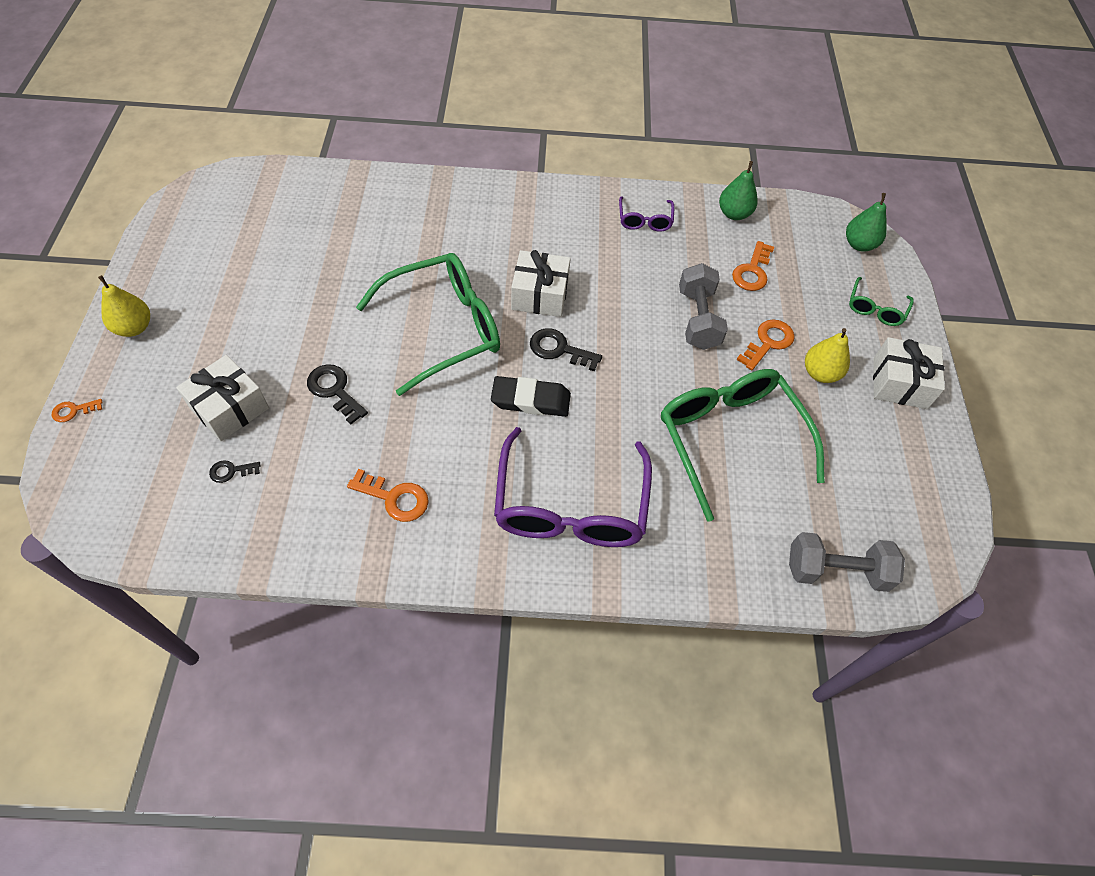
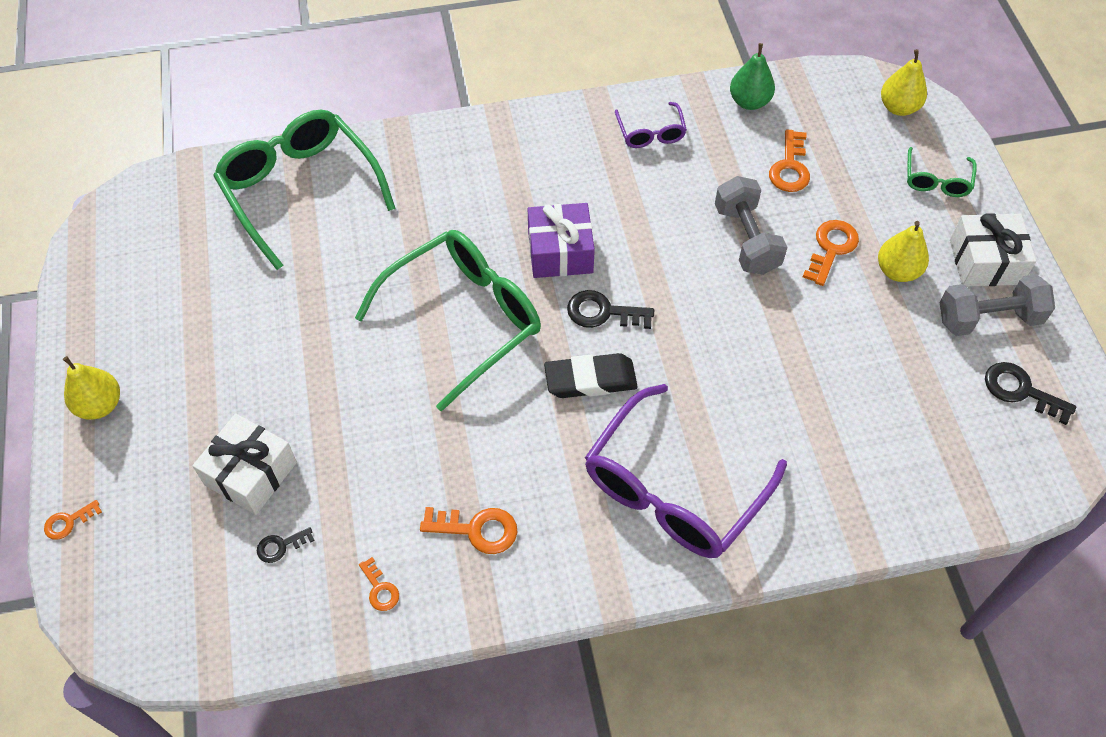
camera: 10 degrees left, 0 degrees up
(297, 526) = (380, 589): none -> orange key
(334, 390) = (364, 423): black key -> black key (1020, 391)
(540, 295) = (560, 252): white gift -> purple gift
(570, 506) = (673, 490): purple glasses -> purple glasses turned 45 degrees clockwise
(729, 439) = (821, 370): green glasses -> green glasses (300, 190)
(836, 571) = (973, 489): grey dumbbell -> grey dumbbell (988, 319)
(859, 244) = (898, 107): green pear -> yellow pear

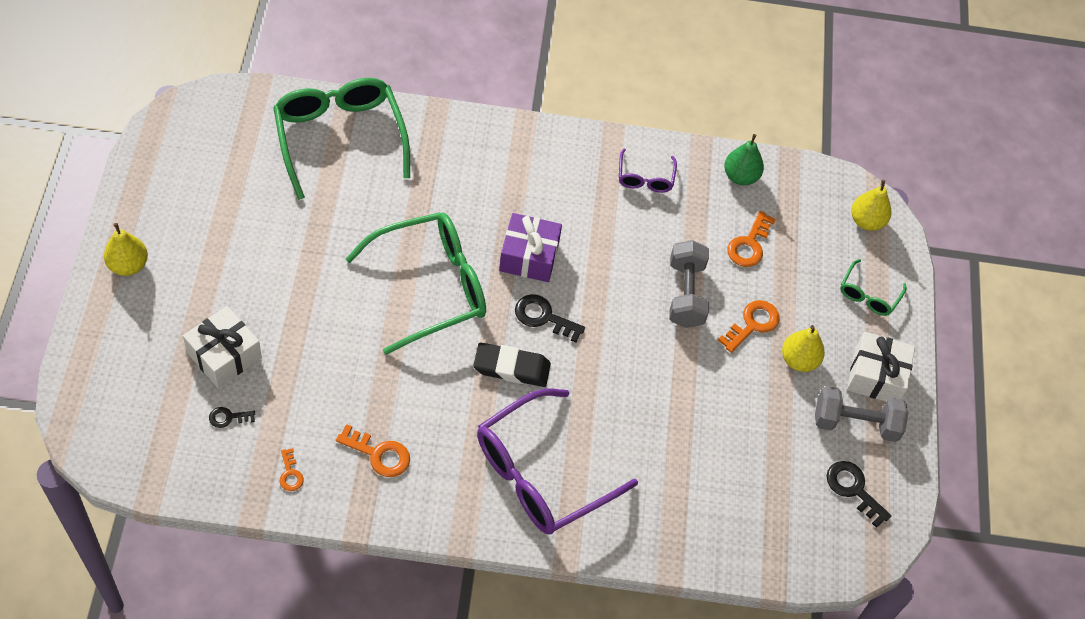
camera: 10 degrees right, 0 degrees up
(68, 522) = (78, 347): orange key -> none

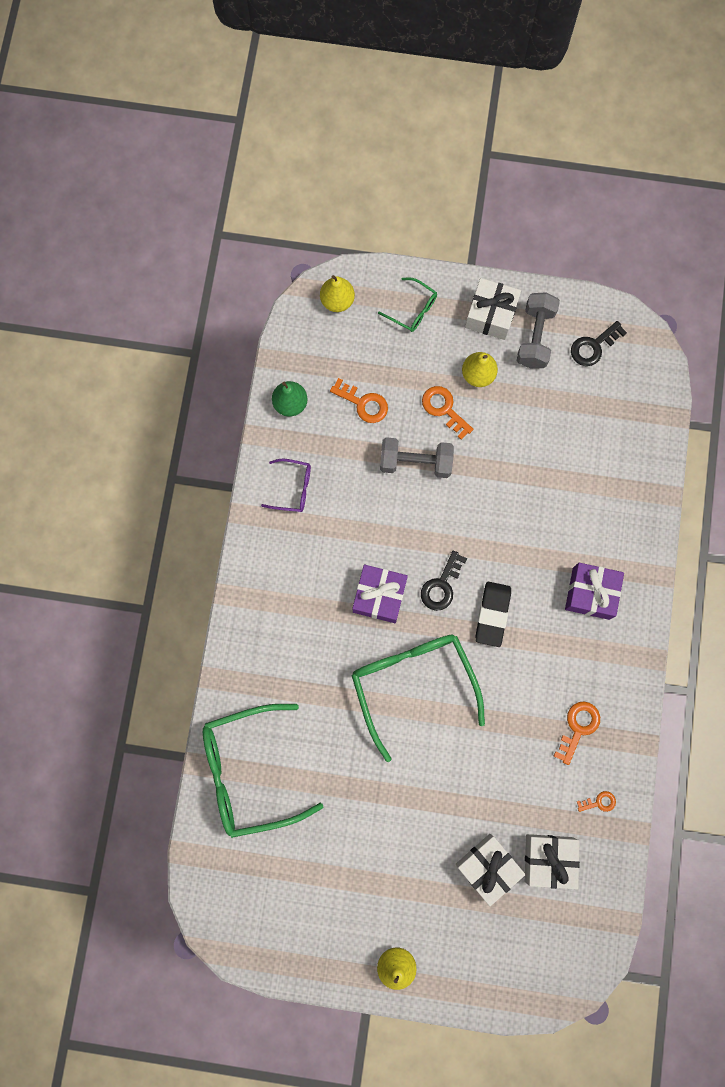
camera: 80 degrees left, 20 degrees up
(228, 417) = (548, 859): black key -> white gift
(540, 474) = (591, 593): purple glasses -> purple gift

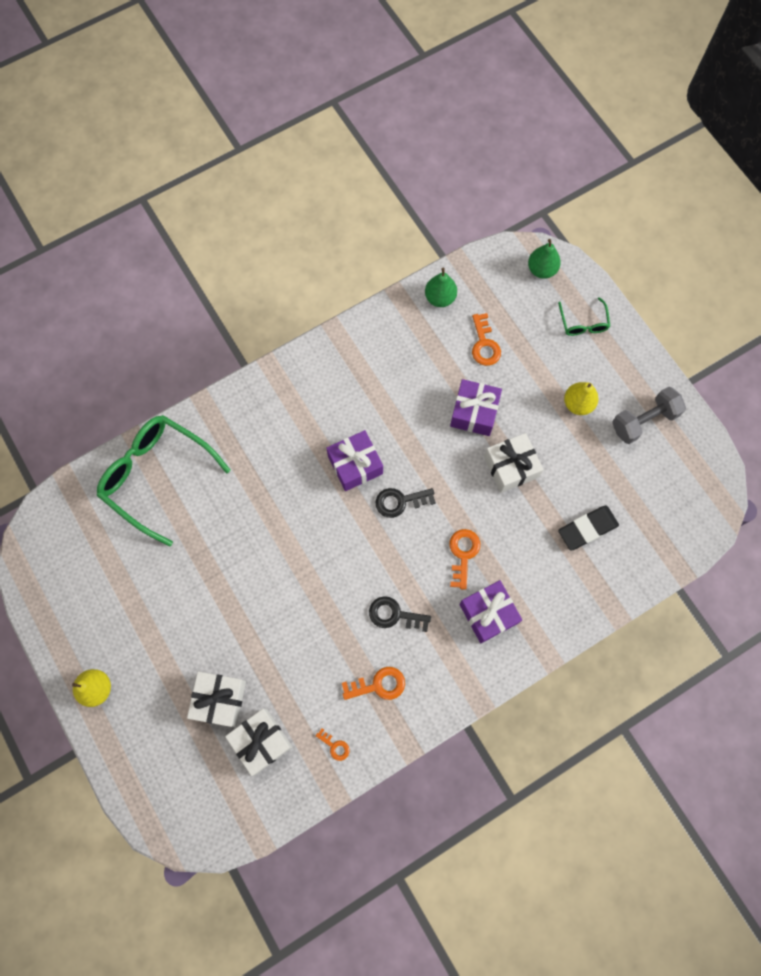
camera: 50 degrees right, 5 degrees down
(293, 488) = (381, 347): purple glasses -> none
(337, 301) = (541, 270): yellow pear -> green pear
(413, 683) = (311, 538): green glasses -> none
(415, 462) = (474, 412): grey dumbbell -> purple gift
(444, 409) = (531, 401): orange key -> orange key (463, 554)
(491, 315) = (630, 377): white gift -> white gift (511, 467)
(492, 614) = (410, 554): black eraser -> black eraser (587, 529)
(593, 346) = (676, 467): black key -> black key (394, 615)

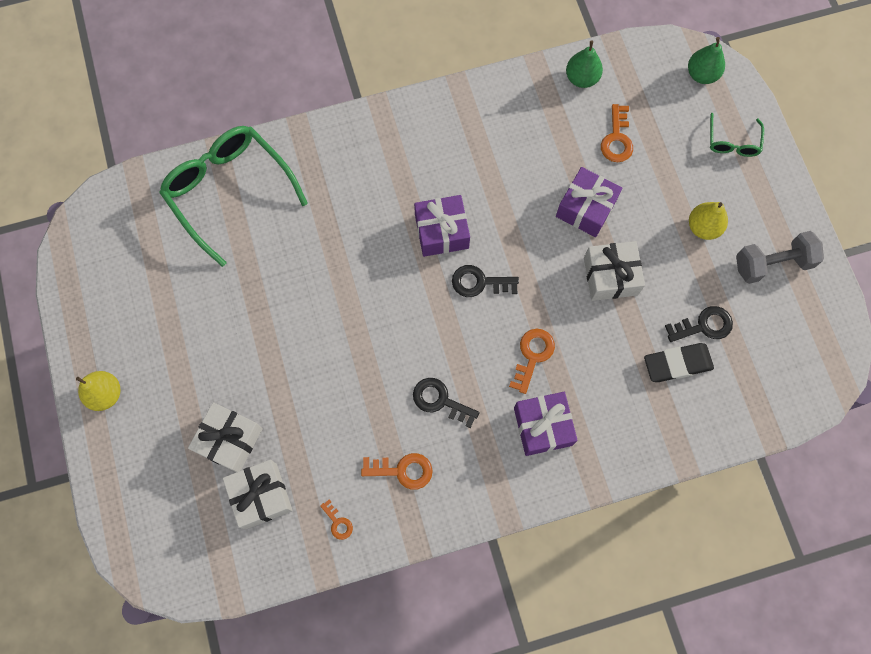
camera: 15 degrees right, 0 degrees up
(601, 489) = (704, 325): none -> black key

